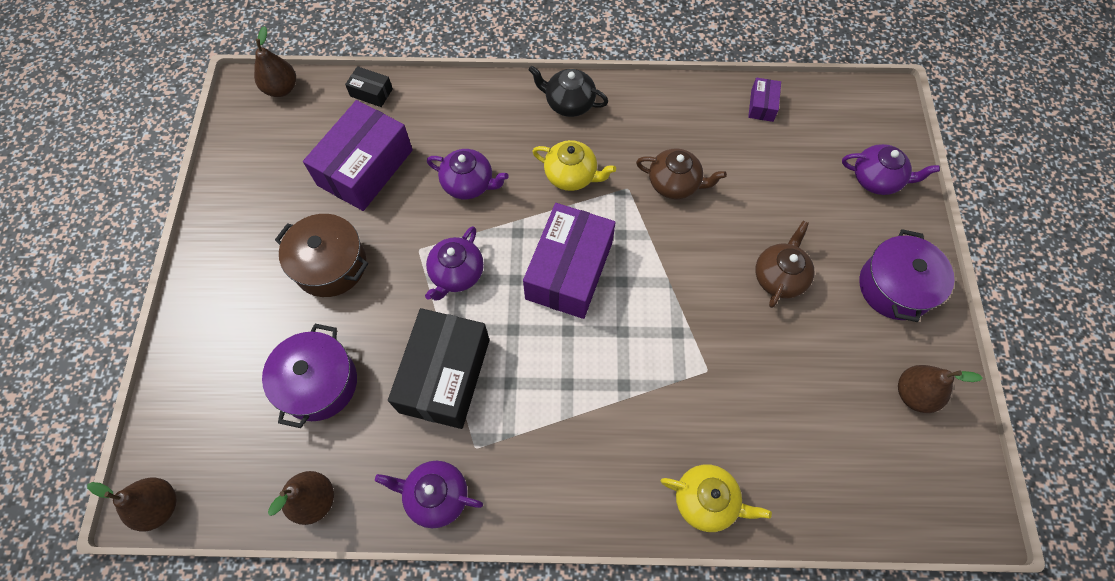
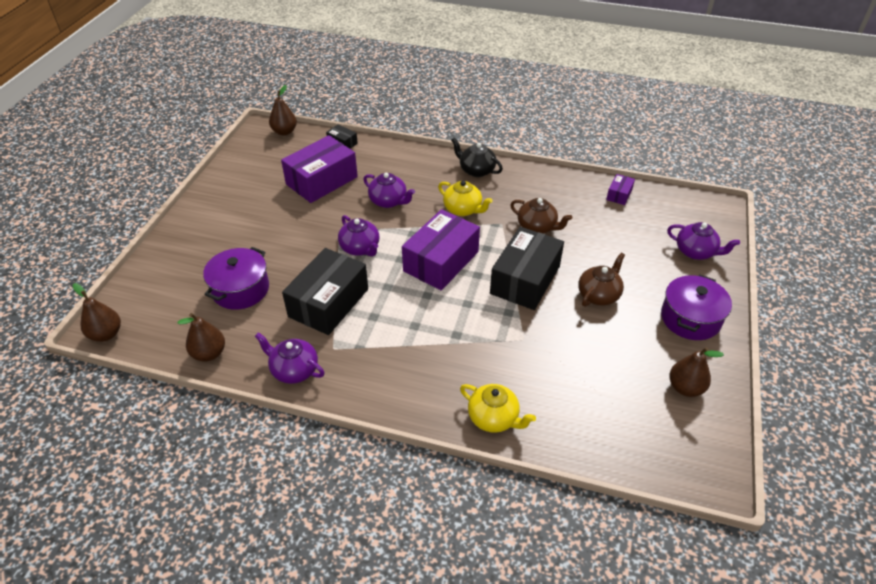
camera: 15 degrees right, 20 degrees down
(330, 265) = (276, 227): brown pot -> none
(456, 274) = (360, 248): purple teapot -> purple teapot turned 75 degrees counterclockwise
(683, 275) = (525, 280): none -> black box

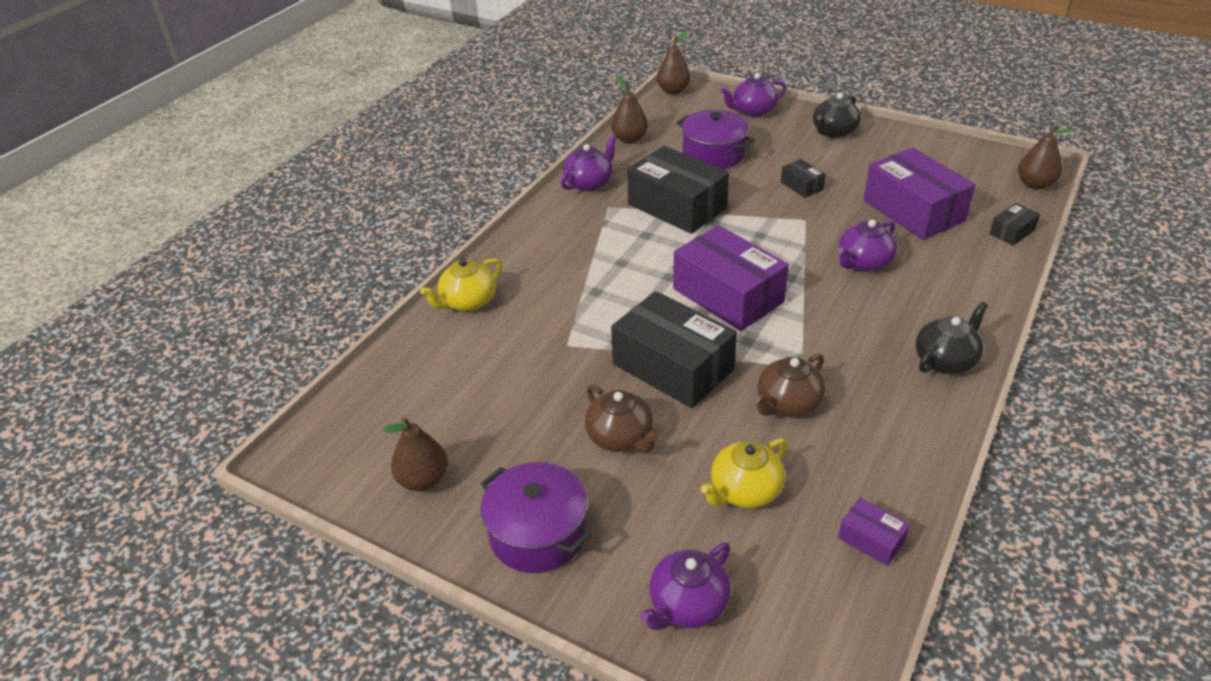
camera: 105 degrees right, 5 degrees down
(205, 220) = (834, 132): none -> black teapot
(292, 234) = (801, 186): none -> black box
(360, 248) = (766, 233): purple teapot -> purple teapot (753, 111)
(463, 209) = (839, 331): yellow teapot -> yellow teapot (744, 491)

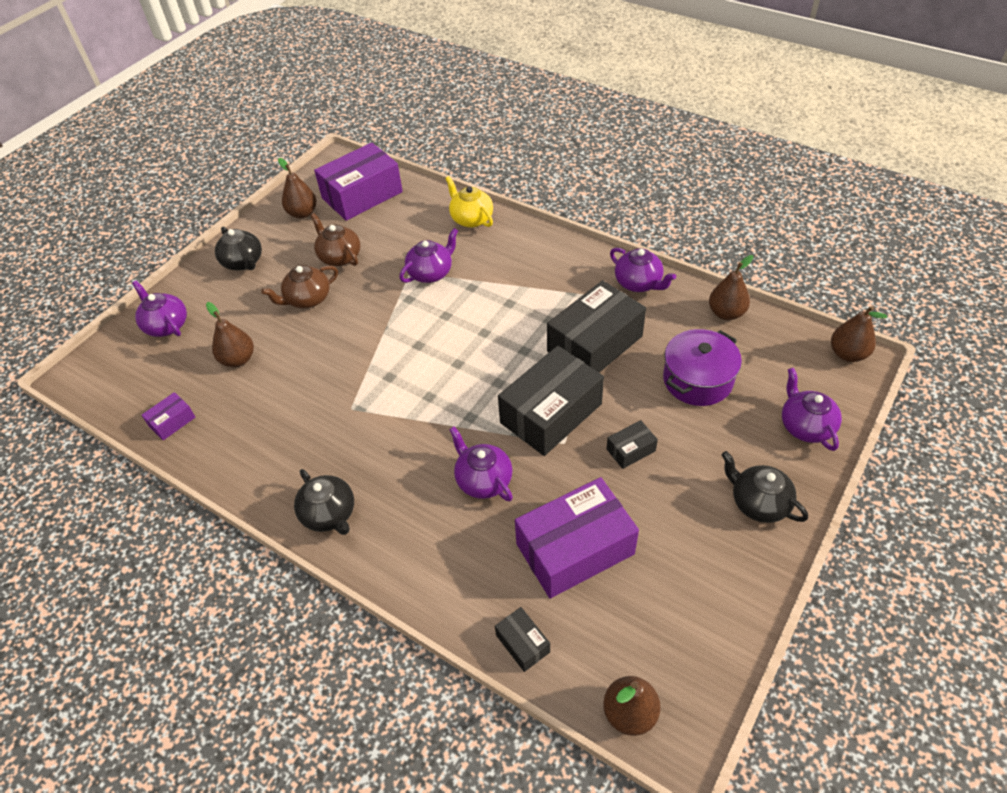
camera: 95 degrees right, 10 degrees up
(538, 534) = (243, 262): purple pot -> black teapot
(569, 326) = (431, 273): none -> purple teapot
(673, 367) = (370, 329): black box -> black box (551, 413)
(728, 295) = (451, 370): purple box -> purple box (362, 195)
(744, 491) = (238, 359): yellow teapot -> brown pear
(788, 404) = (311, 394): brown teapot -> brown teapot (339, 257)

